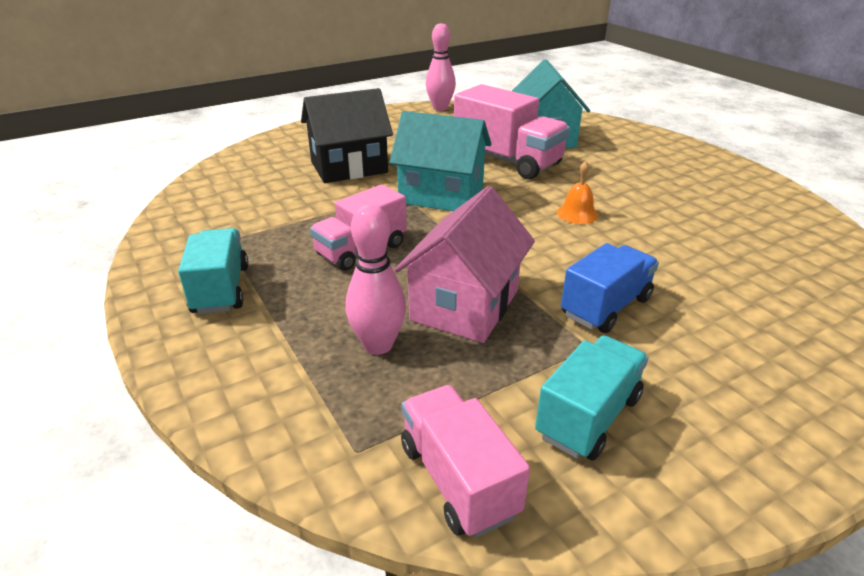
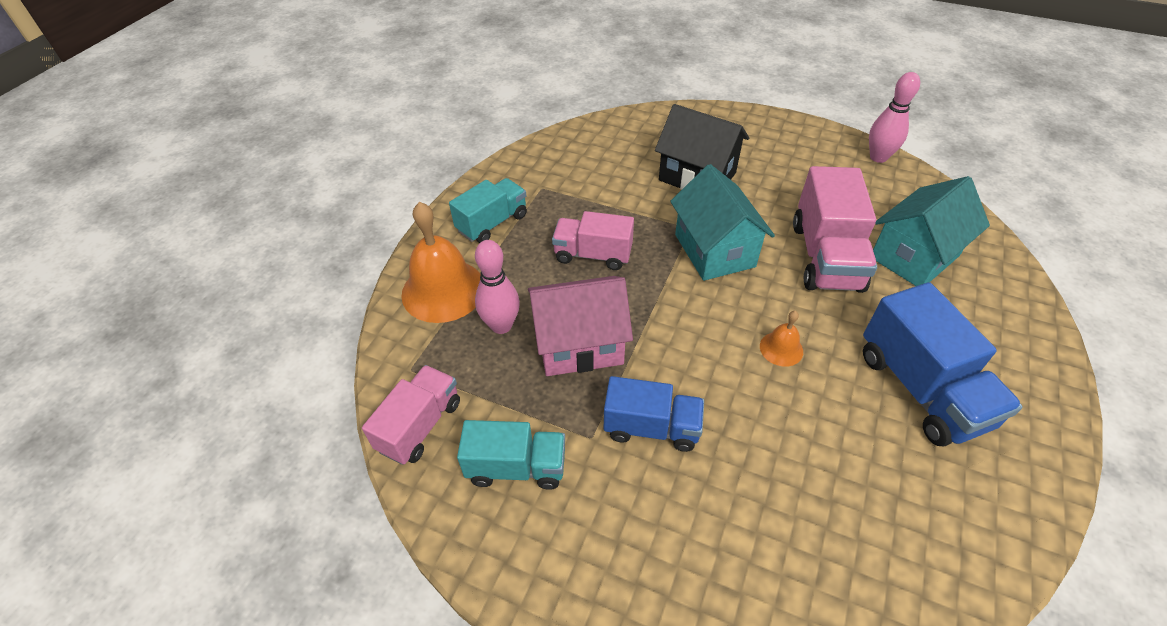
camera: 55 degrees right, 15 degrees up
(265, 368) = (443, 290): none -> orange bell
(663, 184) = (921, 389): none -> blue truck

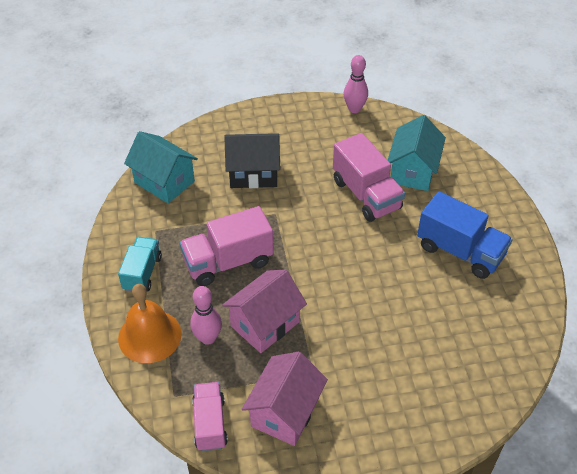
camera: 35 degrees left, 0 degrees up
(516, 467) = (285, 412): turquoise truck -> pink house
(593, 255) = (228, 262): pink truck -> pink truck, size x1.54
(651, 427) = (341, 348): blue truck -> none
(714, 250) = (300, 222): turquoise house -> turquoise house (164, 182)
(781, 348) = (378, 265): orange bell -> none

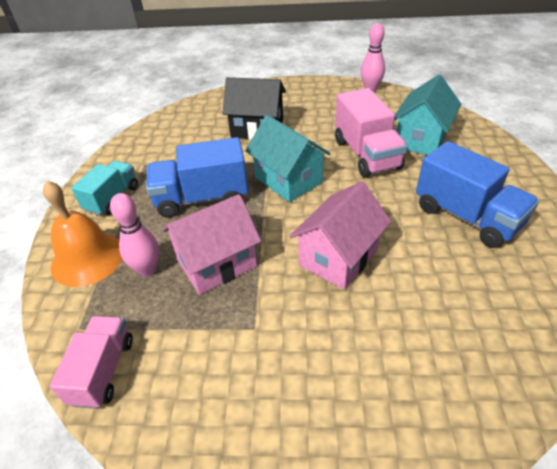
camera: 15 degrees right, 5 degrees down
(164, 182) = (171, 128): turquoise house -> turquoise house (288, 180)
(228, 262) = (202, 198): pink truck -> blue truck
(285, 412) = (201, 373): pink house -> pink house (338, 257)

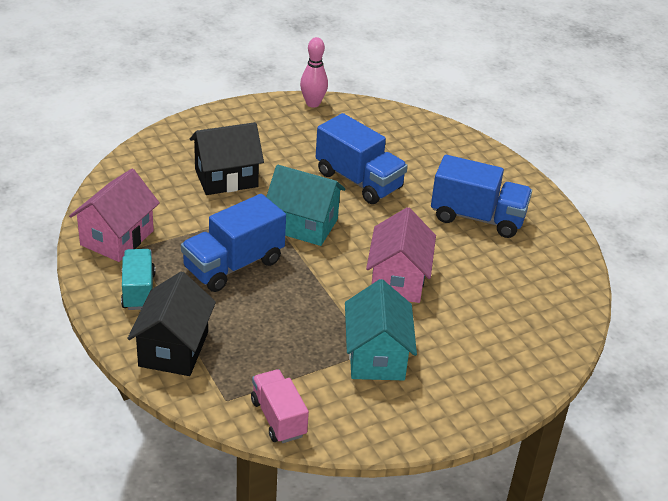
camera: 35 degrees left, 5 degrees down
(87, 258) = (173, 349): orange bell -> black house
(147, 269) = (241, 339): pink bowling pin -> none
(217, 263) = (299, 316): pink house -> pink house (117, 238)
(366, 154) = (359, 180): pink truck -> blue truck
(421, 139) = (399, 152): turquoise house -> turquoise house (376, 356)

